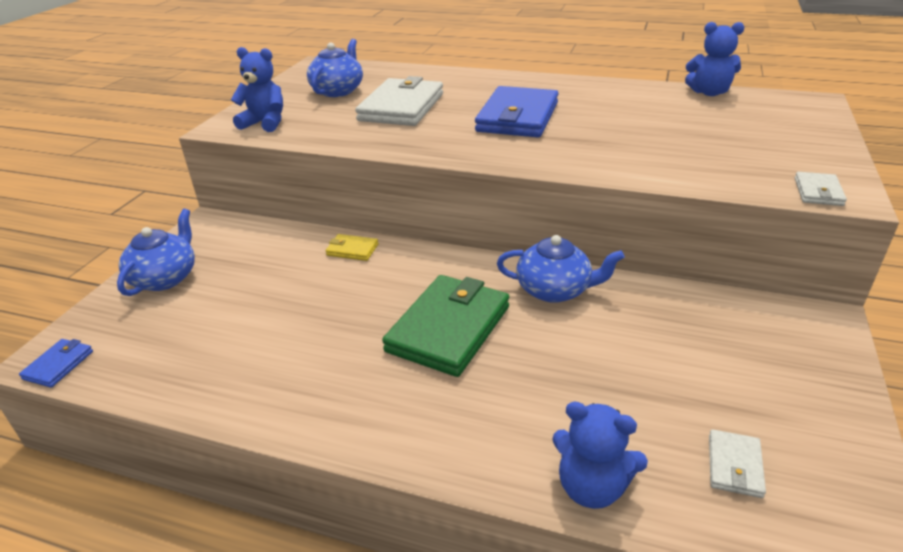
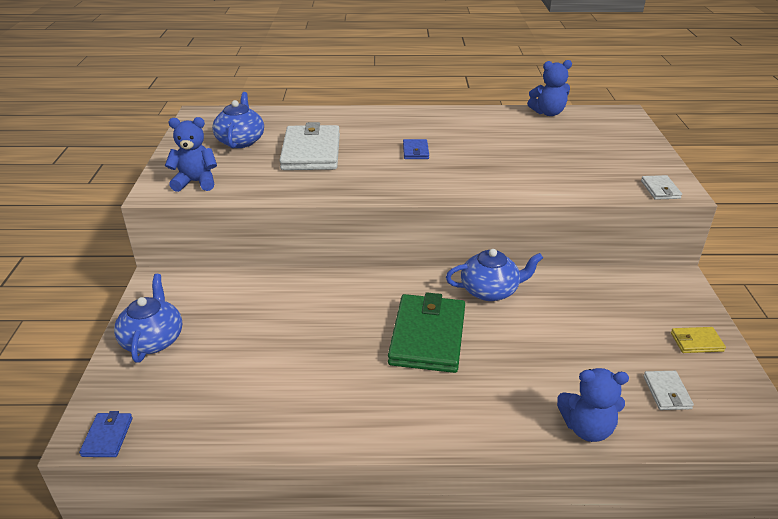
camera: 20 degrees left, 0 degrees up
(352, 250) = (309, 285): yellow wallet -> yellow wallet (696, 342)
(517, 117) = (415, 151): blue wallet -> blue wallet, size x0.45

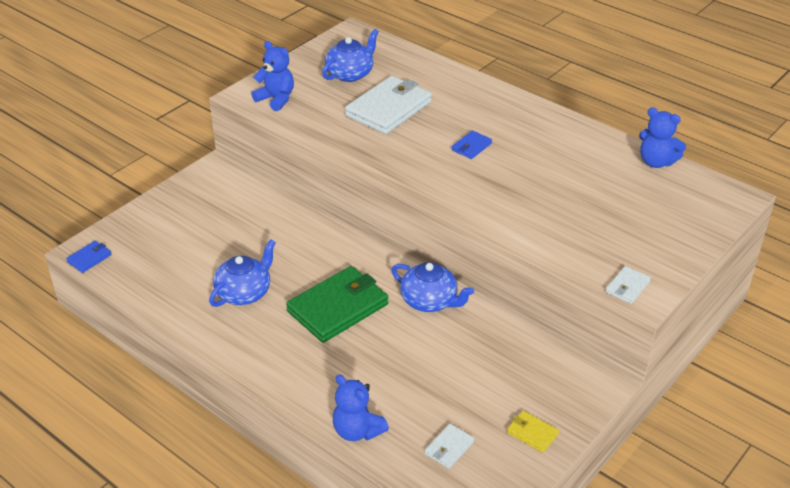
camera: 40 degrees right, 5 degrees up
(153, 340) = (171, 210): blue teapot -> blue teapot (244, 293)

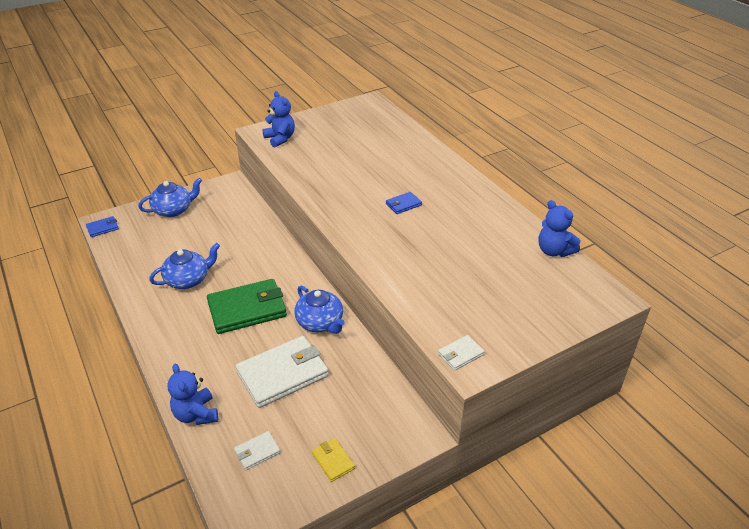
camera: 20 degrees right, 0 degrees up
(350, 74) = (347, 131): blue teapot -> blue teapot (173, 210)
(389, 109) = (358, 162): white wallet -> white wallet (282, 374)

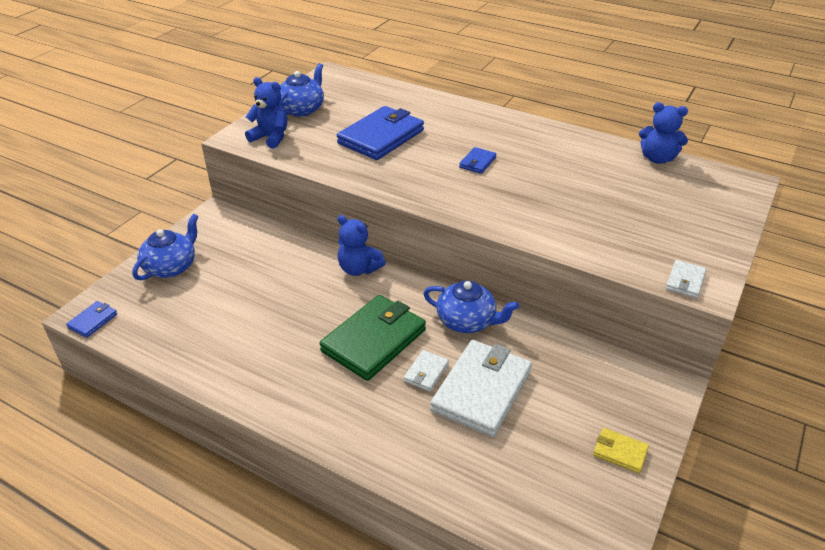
camera: 30 degrees left, 0 degrees up
(188, 280) = (270, 337): blue teapot -> blue teapot (302, 109)
(196, 414) = (431, 478): blue teddy bear -> blue teddy bear (359, 269)
(257, 452) = (537, 483): white wallet -> white wallet (426, 372)
(354, 162) = (381, 137): none -> blue wallet

